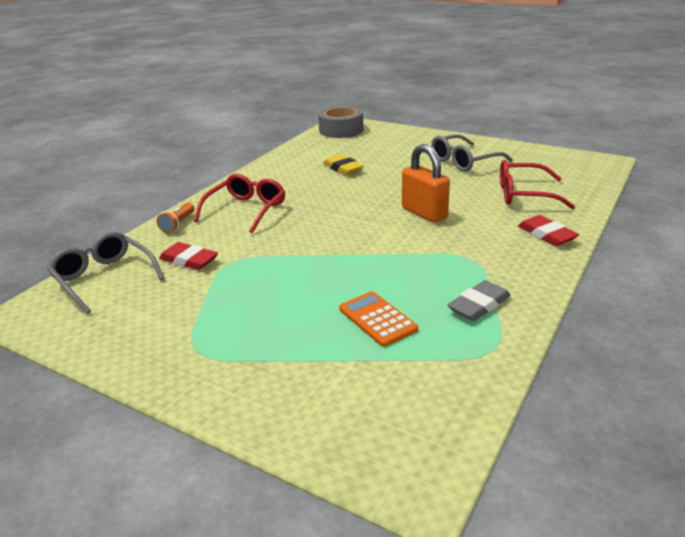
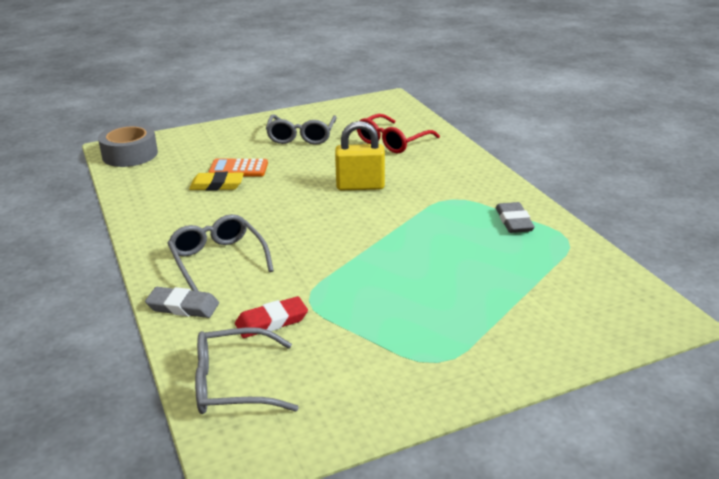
camera: 55 degrees left, 0 degrees up
(178, 224) = (183, 306): orange flashlight -> grey eraser
(246, 210) = (217, 260): red glasses -> grey glasses
(377, 319) = (486, 265): orange calculator -> orange calculator (238, 169)
(424, 213) = (360, 186): orange padlock -> yellow padlock
(546, 234) = (458, 161): red eraser -> none

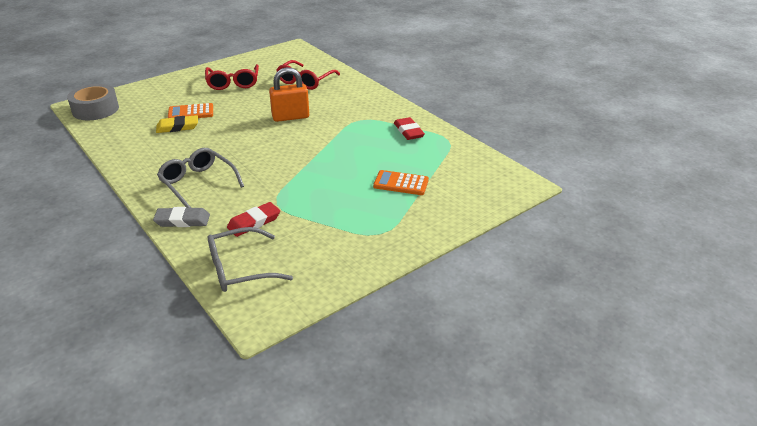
camera: 15 degrees left, 5 degrees up
(301, 136) = (233, 83): grey glasses -> red glasses
(360, 186) = (290, 117): yellow padlock -> orange padlock
(485, 293) = (401, 183): none -> orange calculator
(514, 221) = (408, 131): grey eraser -> red eraser

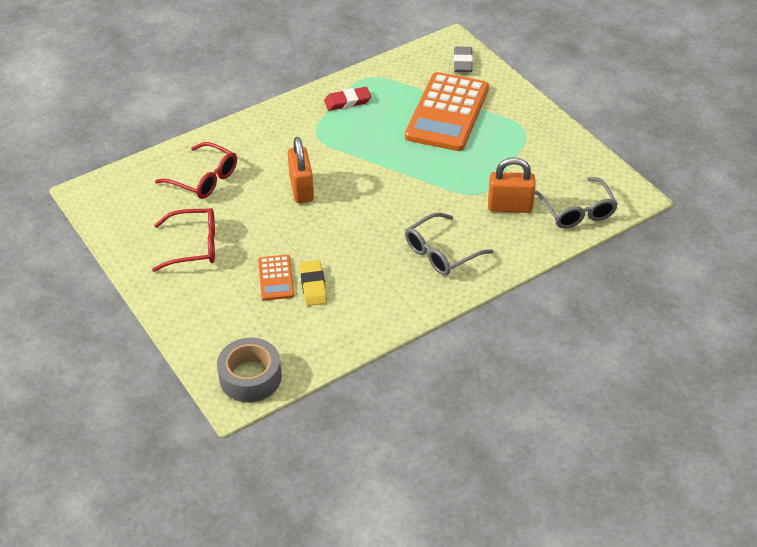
camera: 85 degrees left, 10 degrees up
(182, 220) = (507, 256): grey eraser -> grey eraser (462, 62)
(254, 222) = (510, 207): red eraser -> orange padlock
(401, 183) = (447, 113): orange calculator -> orange calculator, size x2.12

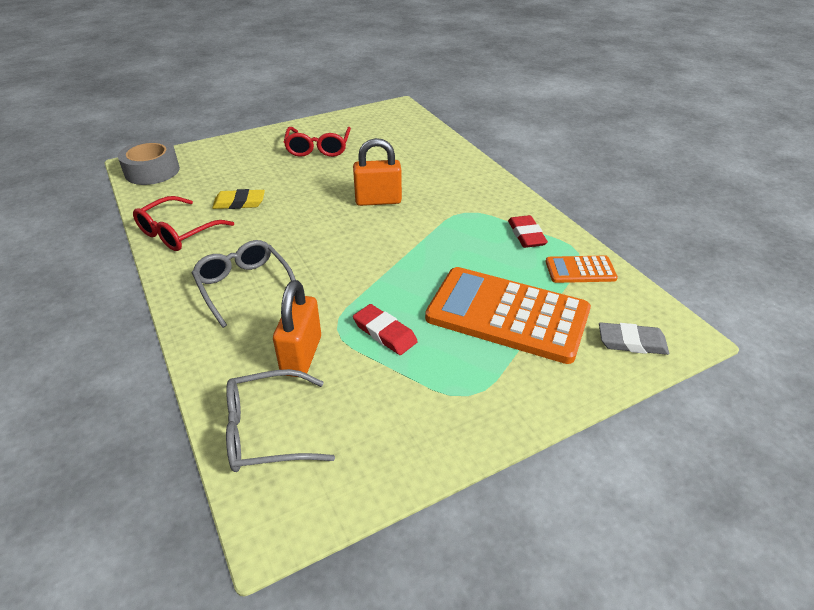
camera: 95 degrees right, 5 degrees down
(204, 179) = (404, 152): red glasses -> red glasses (178, 233)
(276, 278) = (259, 184): orange calculator -> orange calculator (580, 270)
(478, 169) = (385, 333): none -> red eraser

